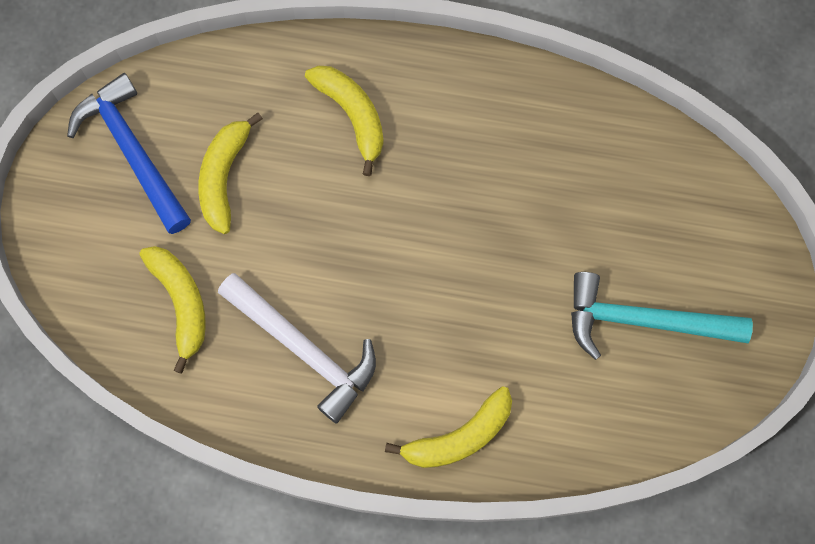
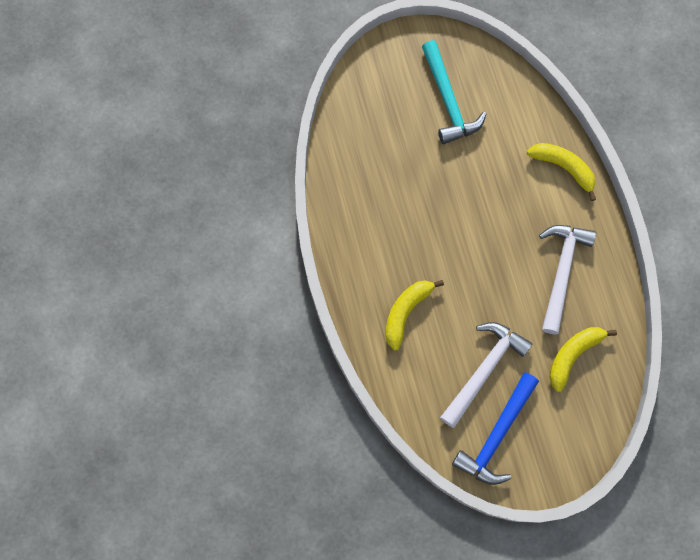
camera: 115 degrees left, 0 degrees up
(224, 177) = (483, 370): yellow banana -> white hammer

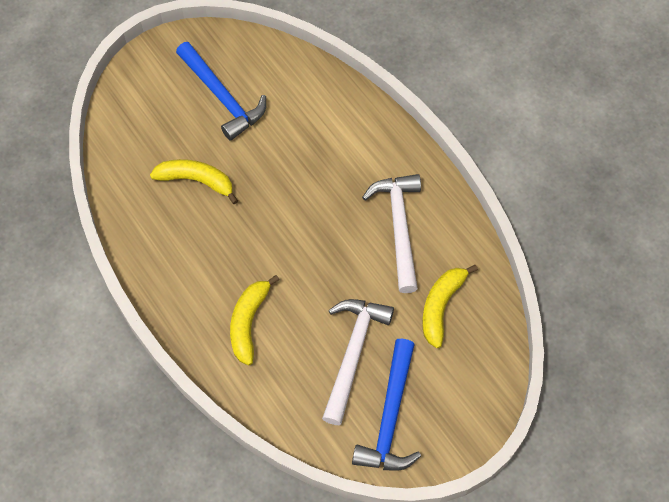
camera: 20 degrees left, 10 degrees down
(448, 101) = (222, 97): turquoise hammer -> blue hammer
(563, 168) = (364, 125): yellow banana -> yellow banana (196, 181)

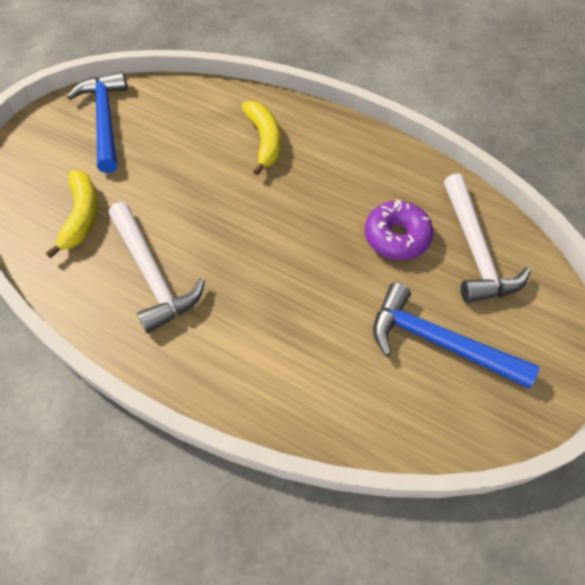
camera: 155 degrees right, 5 degrees down
(196, 181) = (396, 237): yellow banana -> purple donut
(352, 353) = (157, 151): white hammer -> white hammer (475, 250)

